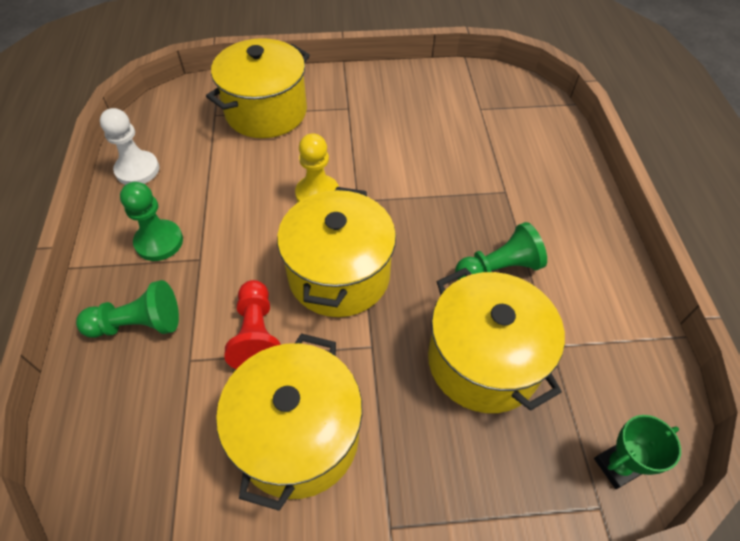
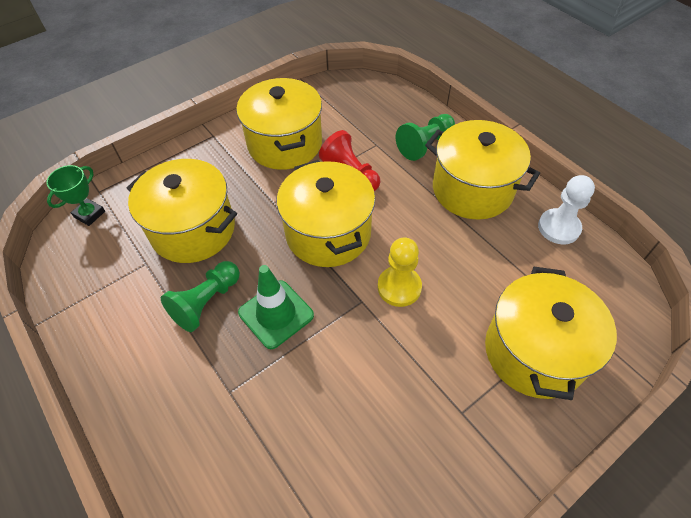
camera: 150 degrees right, 0 degrees up
(159, 242) = (472, 189): green pawn -> yellow pot
(438, 226) = (276, 314): none -> green traffic cone

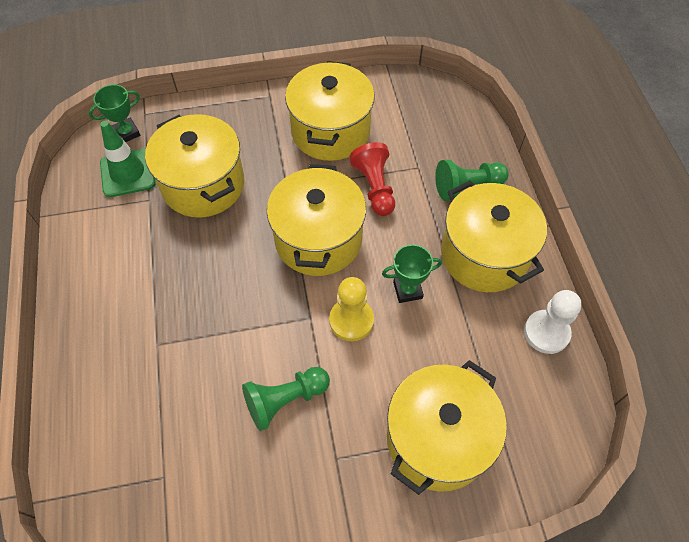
camera: 25 degrees right, 5 degrees up
(206, 302) = (179, 258): green pawn -> green pawn (285, 400)
(276, 314) = (230, 295): green traffic cone -> green traffic cone (128, 173)
(430, 242) = (407, 290): none -> green trophy

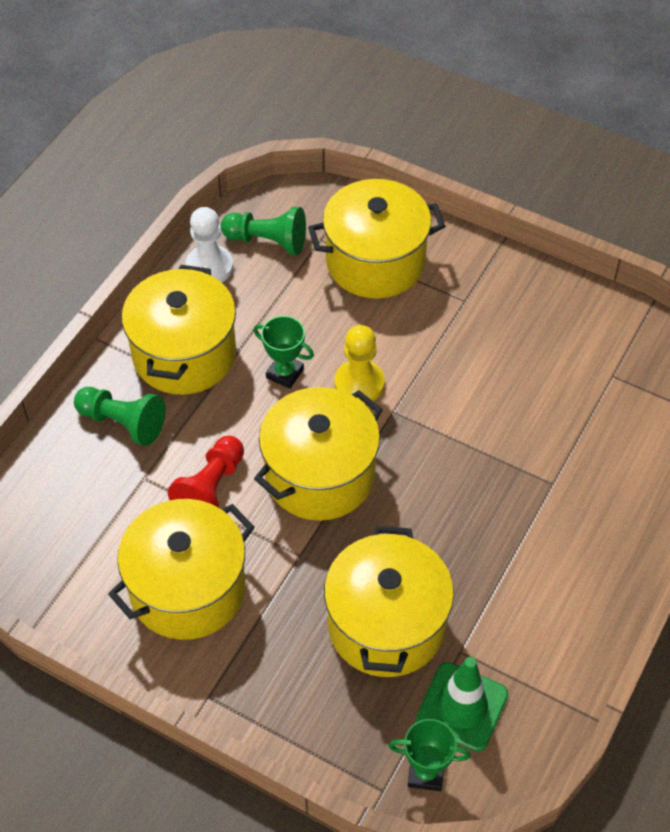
camera: 140 degrees left, 5 degrees down
(285, 400) = (471, 363): green pawn -> green pawn (267, 241)

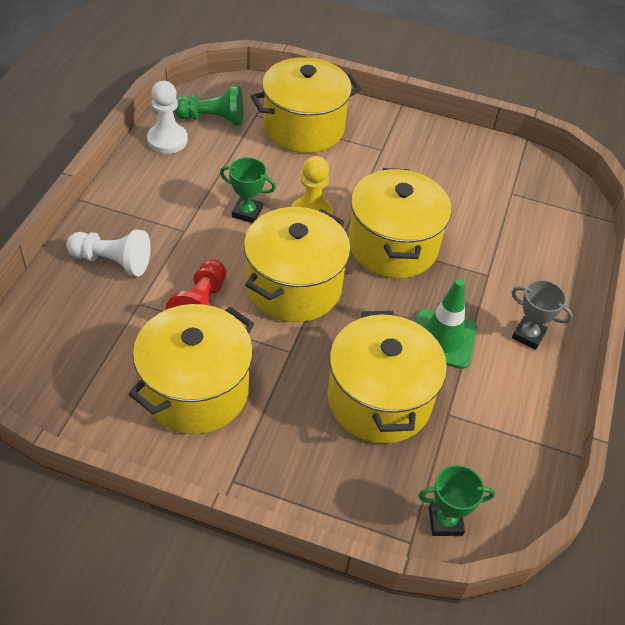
camera: 15 degrees left, 5 degrees down
(123, 423) = (112, 261): green pawn -> white pawn
(184, 354) = (158, 205): yellow pot -> yellow pot (392, 246)
(462, 706) = (462, 460): green traffic cone -> green traffic cone (442, 339)
(580, 566) = (528, 335): none -> grey trophy

